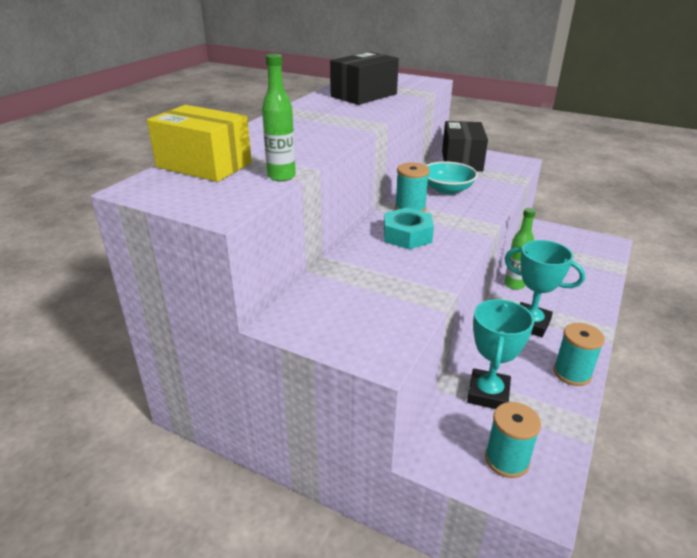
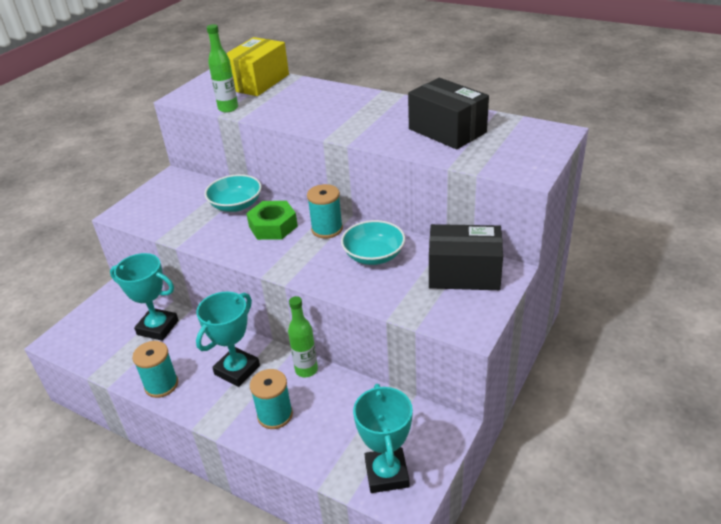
camera: 95 degrees right, 5 degrees up
(364, 261) = (236, 205): none -> turquoise bowl
(407, 235) = (273, 226): turquoise nut -> green nut
(506, 460) = (95, 328): turquoise spool -> turquoise spool (275, 415)
(594, 249) = (386, 473): none -> turquoise trophy

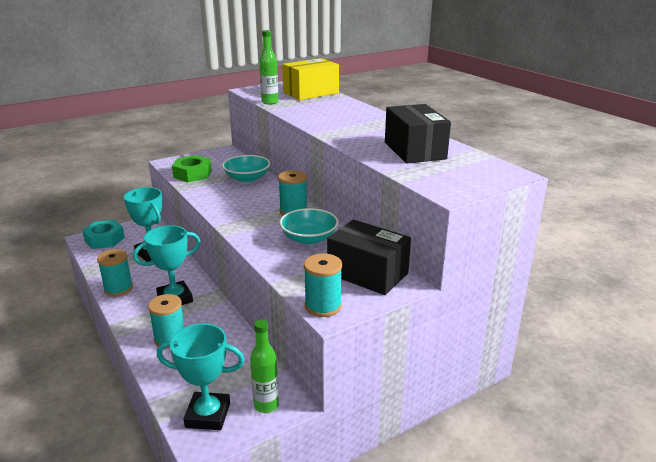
camera: 25 degrees right, 10 degrees down
(81, 333) = (104, 239): none -> turquoise nut
(273, 226) = (257, 198): green nut -> green nut (192, 174)
(306, 370) = (221, 317): green bottle -> green bottle (266, 405)
(386, 473) = (208, 415): turquoise trophy -> turquoise trophy turned 75 degrees clockwise
(458, 324) = (323, 306): none -> turquoise spool

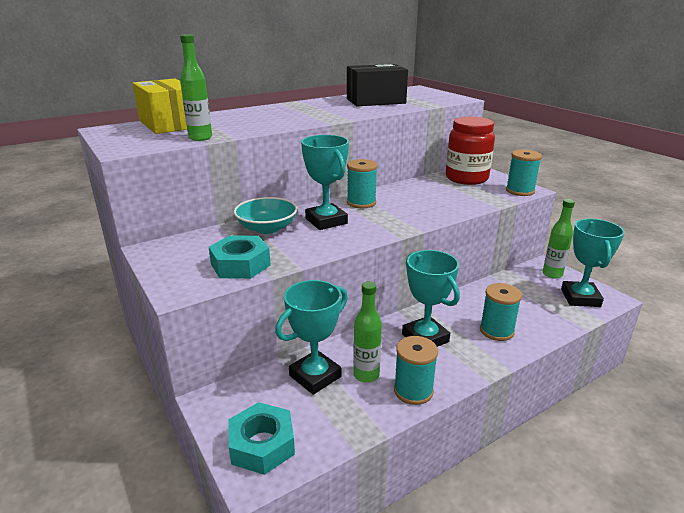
camera: 90 degrees left, 0 degrees up
(144, 271) = (366, 375): none -> green bottle
(192, 174) = (240, 265): green nut -> turquoise nut
(255, 197) = (326, 221): none -> turquoise trophy
(309, 238) = (417, 196): turquoise bowl -> none
(367, 273) = (466, 178): black box -> red jar

